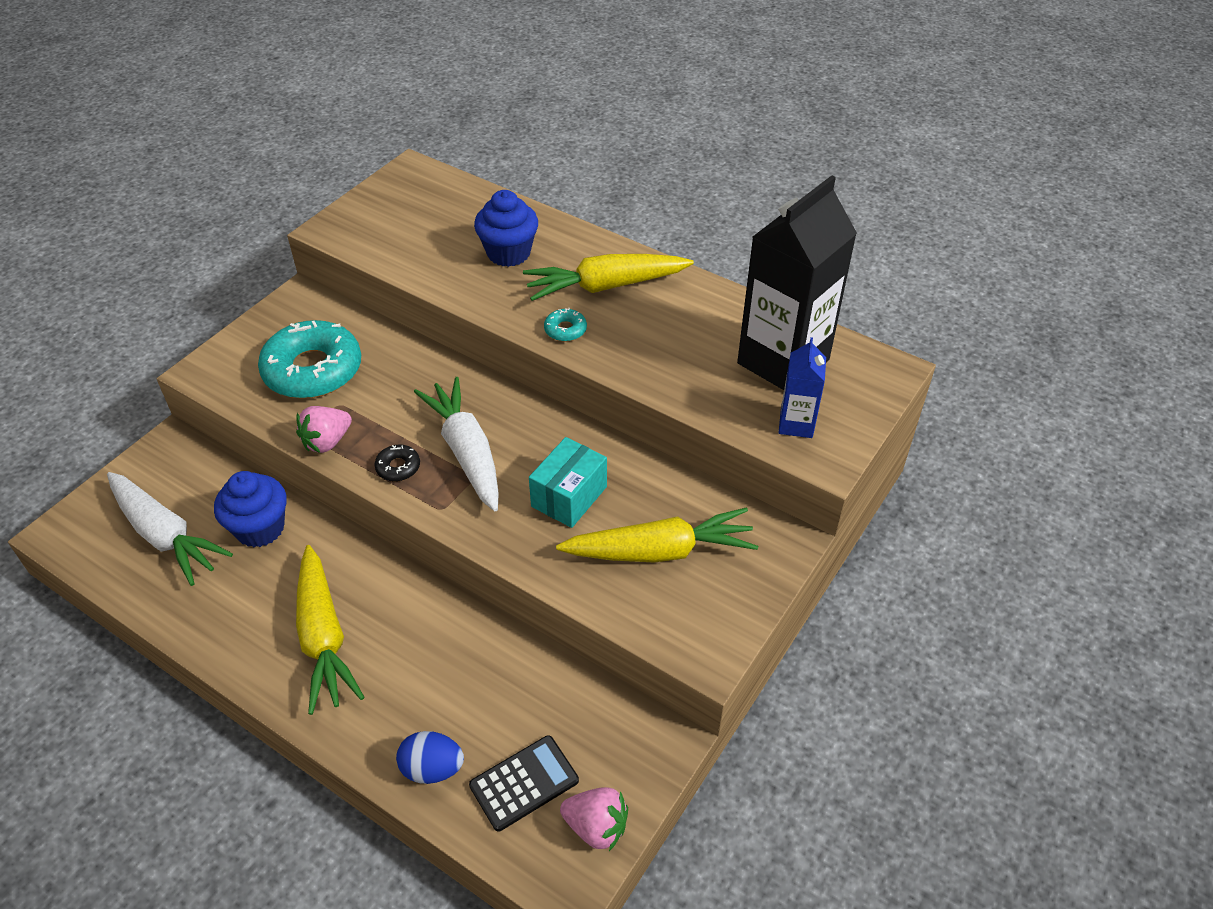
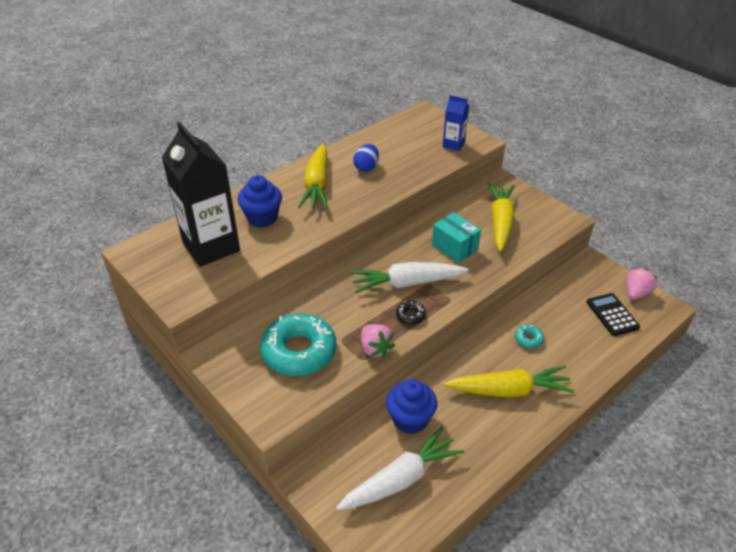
camera: 75 degrees left, 5 degrees down
(432, 768) = (603, 349): blue egg -> blue egg (366, 167)
(565, 330) = (349, 206): turquoise donut -> turquoise donut (528, 339)
(783, 361) = (407, 139): black carton -> black carton (211, 247)

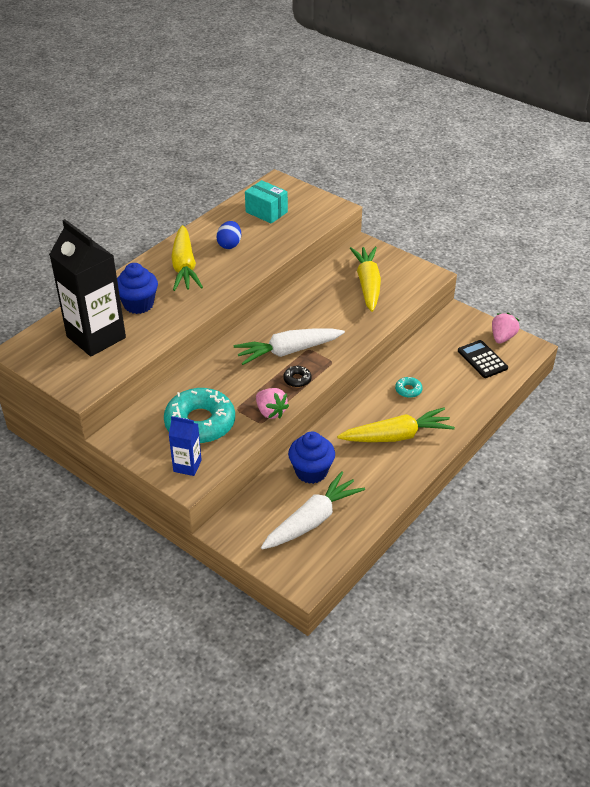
camera: 10 degrees left, 0 degrees up
(453, 145) = (311, 213): blue carton -> blue carton (187, 466)
(454, 247) = (327, 313): turquoise box -> turquoise box (266, 212)

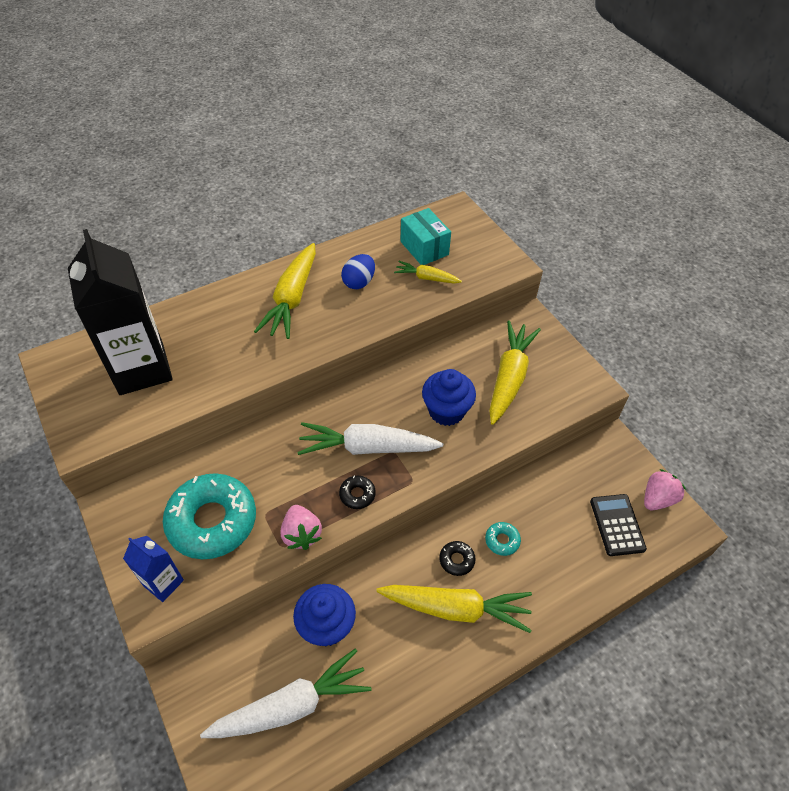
camera: 20 degrees right, 10 degrees up
(138, 304) = (213, 337): blue cupcake -> blue cupcake (446, 411)
(279, 230) = (426, 278): none -> yellow carrot
(382, 410) = (456, 560): none -> black donut

